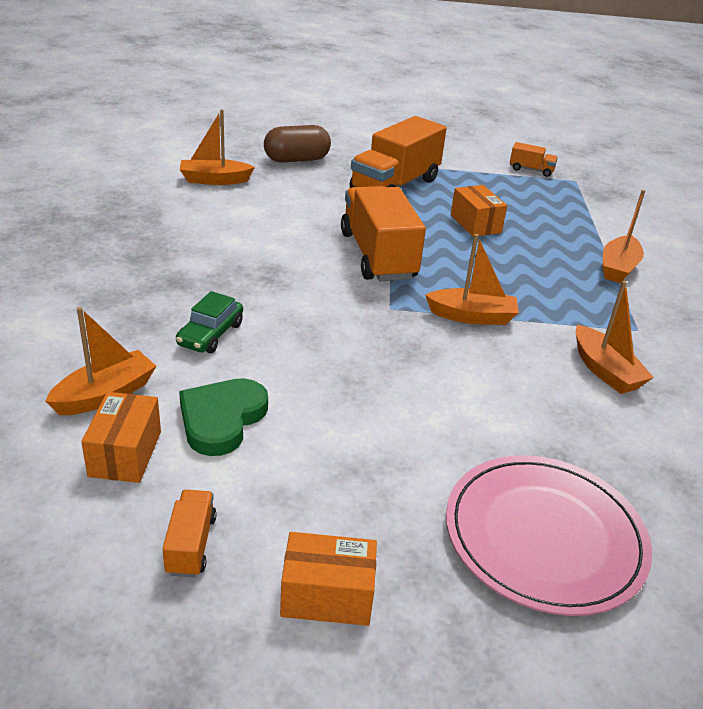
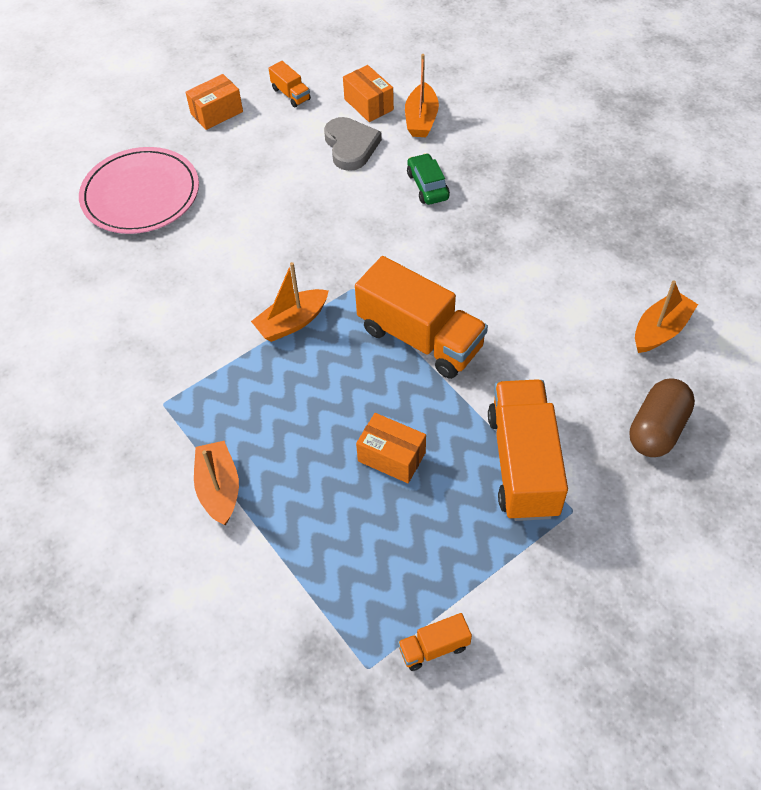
camera: 145 degrees right, 20 degrees up
(222, 419) = (351, 146): green heart -> grey heart
(605, 371) = (166, 336): orange boat -> none

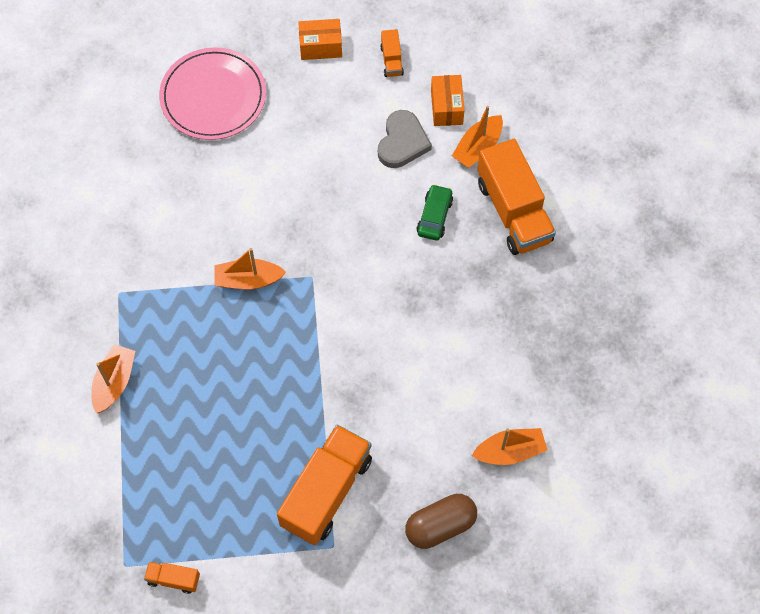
camera: 30 degrees right, 10 degrees up
(391, 457) = (242, 430): orange box -> none
(420, 338) = (329, 349): orange truck -> orange truck (513, 211)

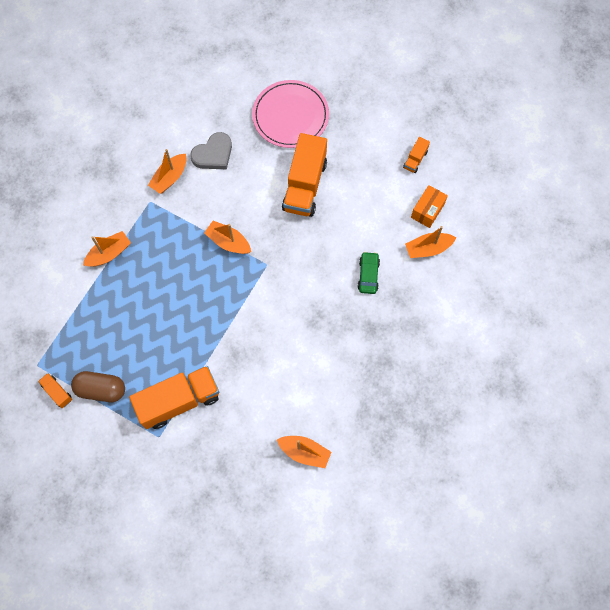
camera: 35 degrees right, 5 degrees up
(122, 251) = (170, 178): none -> orange boat
(320, 47) = (378, 124): orange box -> none
(402, 142) = (383, 215): grey heart -> grey heart (213, 154)
(434, 216) = (368, 275): green car -> green car turned 45 degrees counterclockwise
(440, 526) = (229, 468): brown capsule -> brown capsule (101, 389)
(513, 211) = (420, 304): orange truck -> orange truck (305, 185)

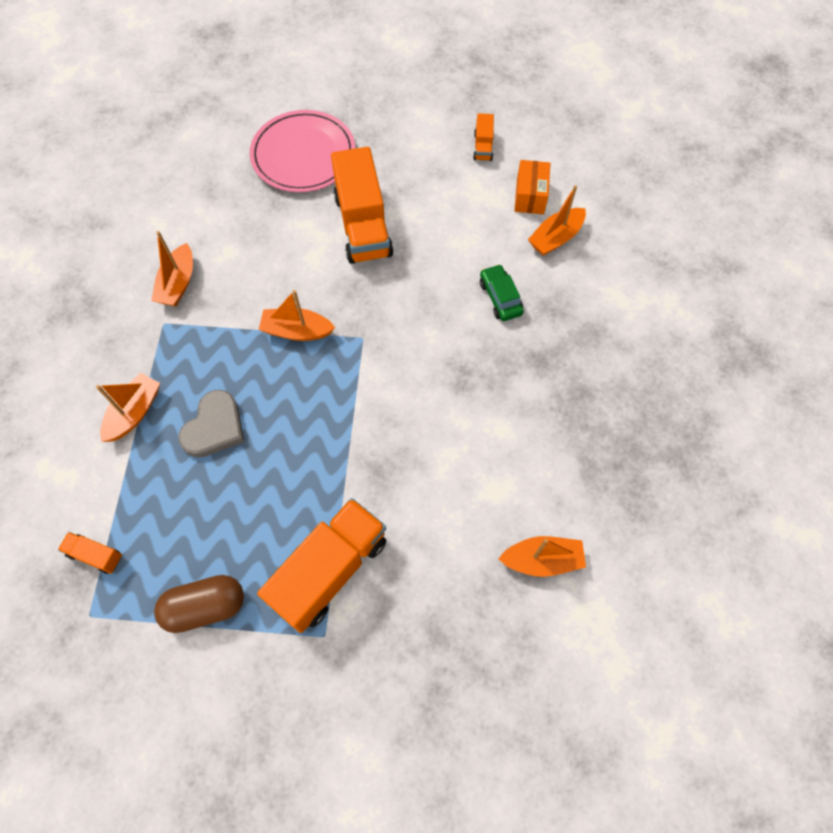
camera: 25 degrees left, 5 degrees down
(57, 392) = (138, 642): orange truck -> orange truck (95, 555)
(213, 154) = (224, 234): grey heart -> grey heart (214, 427)

